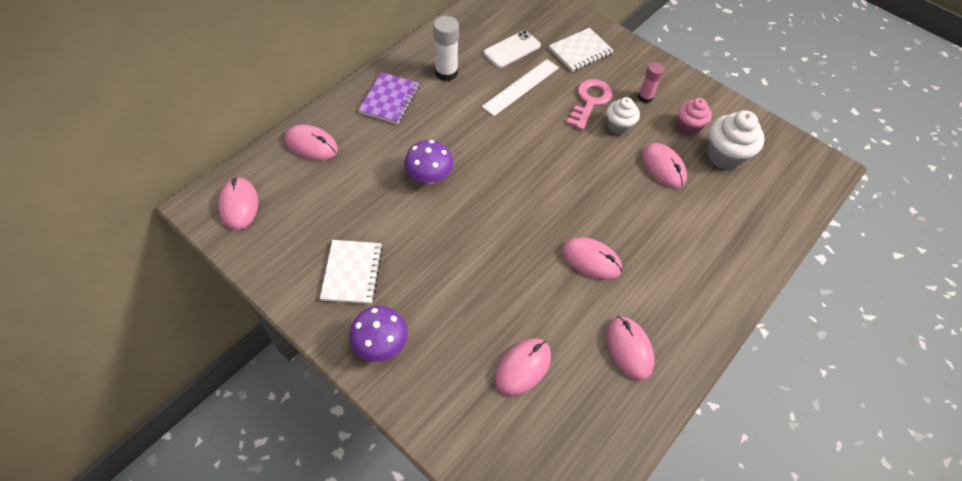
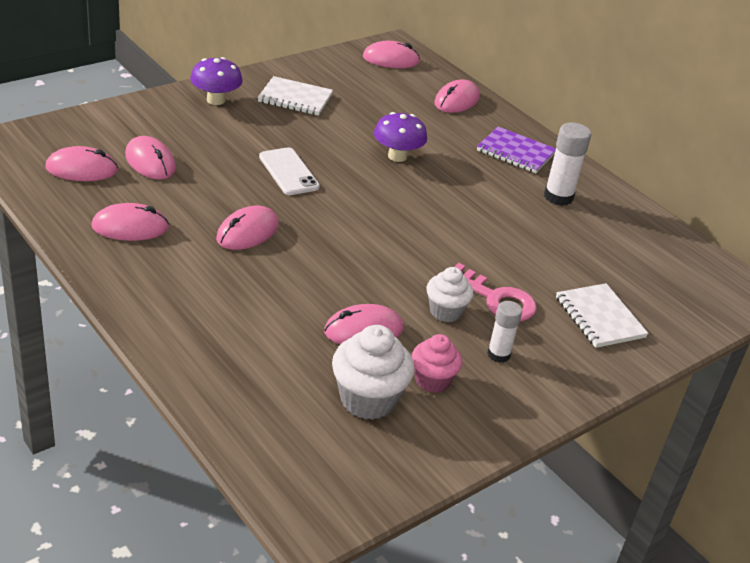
camera: 100 degrees right, 20 degrees down
(512, 49) = (602, 256): white phone -> white phone (288, 172)
(521, 87) = (529, 247): white ruler -> none
(562, 425) = (82, 169): none -> pink mouse
(645, 97) = (498, 354): pink glue stick -> white glue stick

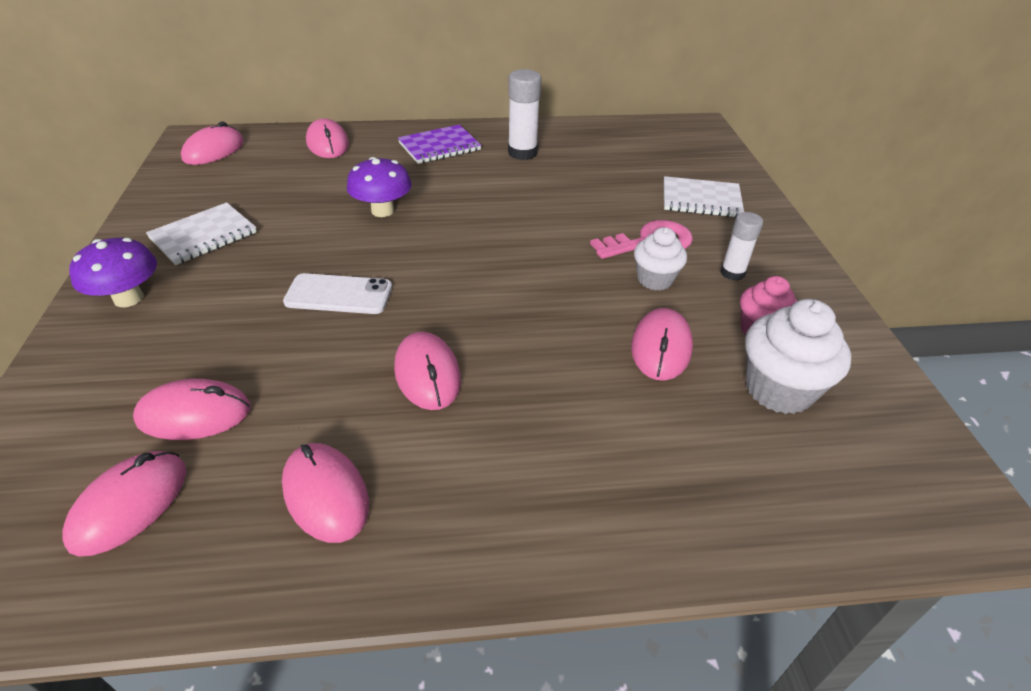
camera: 55 degrees left, 5 degrees up
(130, 227) = (326, 494): pink mouse -> pink mouse turned 60 degrees counterclockwise

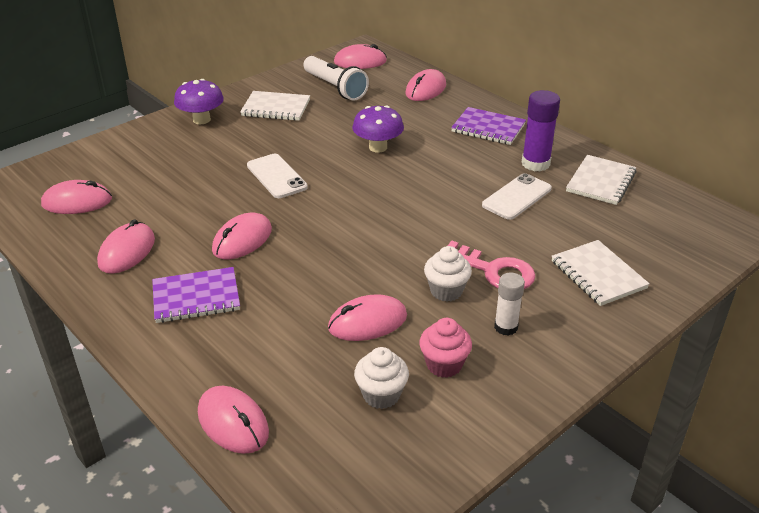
camera: 55 degrees right, 5 degrees down
(194, 414) = (143, 186): pink mouse -> pink mouse (233, 422)
(234, 184) = (335, 88): none -> white flashlight
(498, 463) = (196, 297): none -> purple notebook
(522, 153) = (535, 163): white glue stick -> purple glue stick
(558, 183) = (516, 197): none -> white phone
(583, 141) = (601, 182): none -> white notebook
(779, 389) = (381, 395): white cupcake -> white cupcake, size x0.64

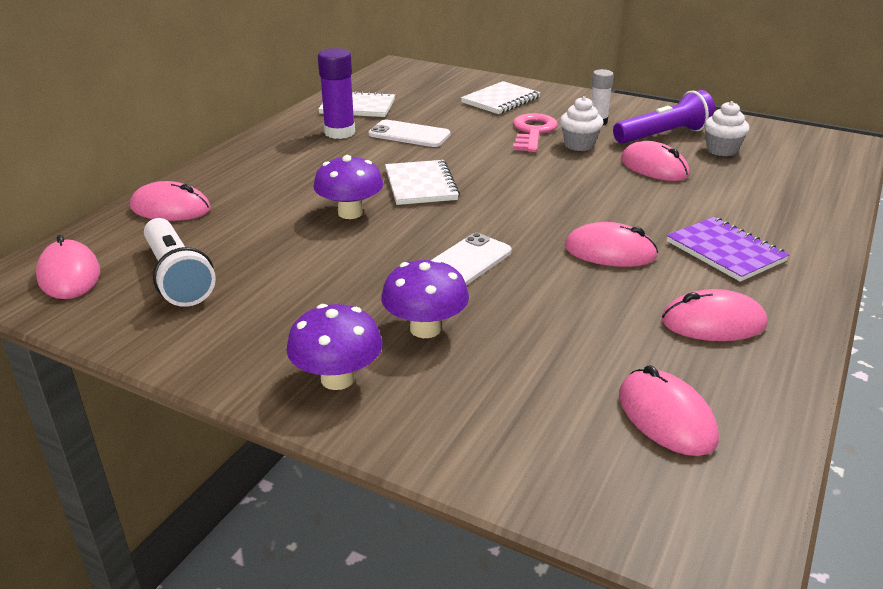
camera: 110 degrees left, 5 degrees down
(219, 149) = (425, 329): none -> purple mushroom
(233, 422) = (826, 194): pink mouse -> none
(276, 108) = (266, 314): white notebook -> white notebook (421, 185)
(335, 88) = (177, 277): white flashlight -> white flashlight turned 120 degrees clockwise
(444, 365) = (663, 135): pink cupcake -> purple flashlight
(488, 128) = (271, 160): purple notebook -> none

